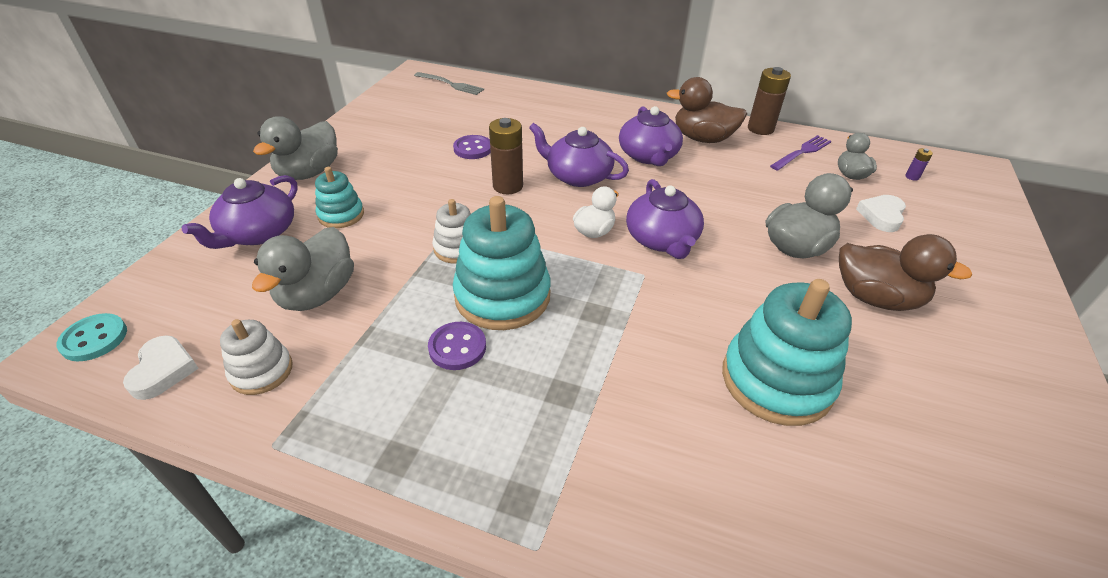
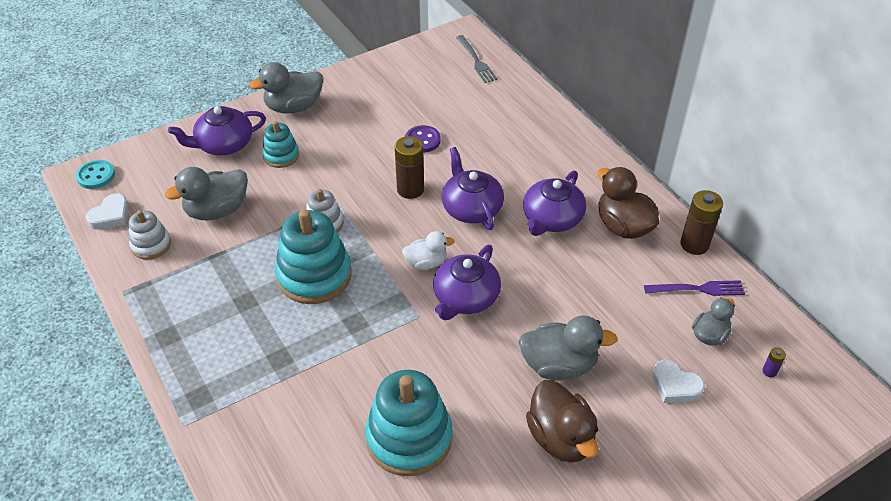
camera: 40 degrees right, 5 degrees up
(457, 347) = (255, 293): purple button -> none
(881, 216) = (675, 385): white heart -> white heart turned 120 degrees counterclockwise

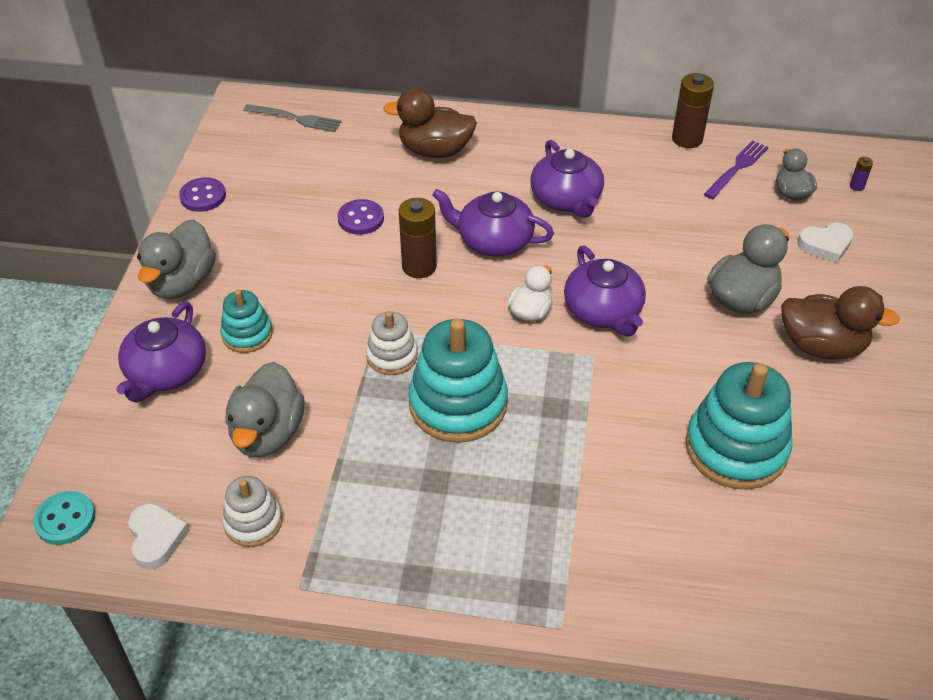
camera: 50 degrees left, 0 degrees up
(368, 70) = (203, 196): none -> purple button
(623, 226) = (623, 164): brown duck -> brown duck (435, 151)

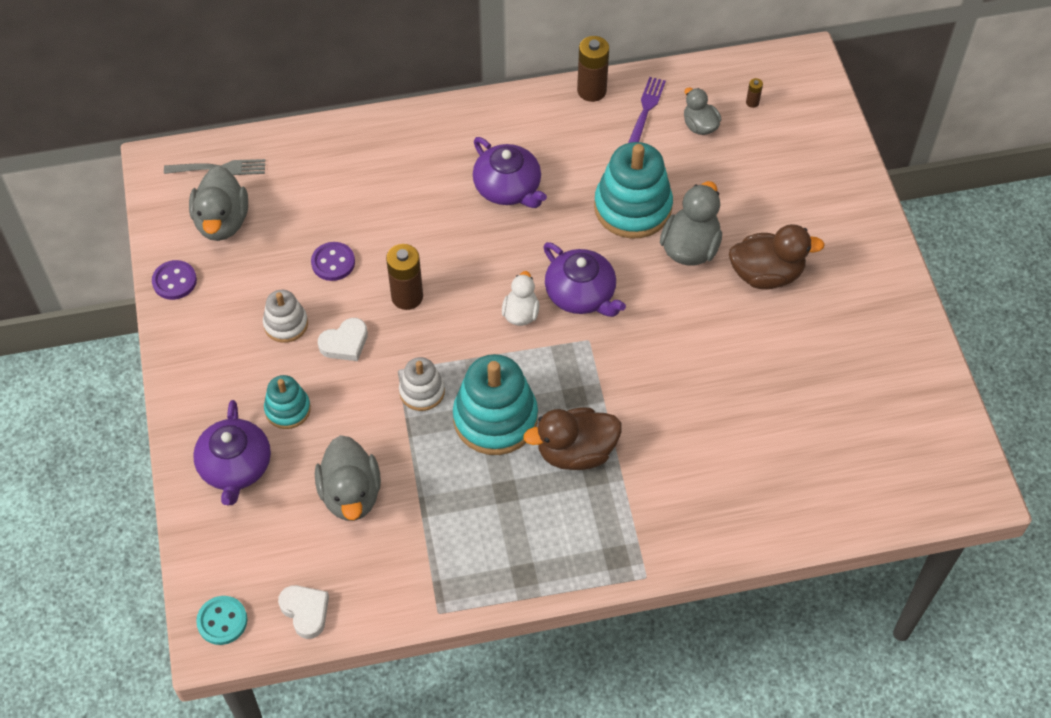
camera: 20 degrees left, 10 degrees up
(182, 283) = (203, 377): grey duck -> grey duck (222, 222)
(253, 522) = (376, 573): white stacking toy -> white stacking toy (286, 324)
(435, 151) = (368, 168): brown duck -> brown duck (575, 452)
(493, 240) = (461, 250): purple teapot -> none
(736, 448) = (727, 388): turquoise stacking toy -> turquoise stacking toy (632, 207)
(825, 245) = (742, 173): white heart -> white heart (345, 343)
(857, 186) = (752, 102): purple battery -> brown battery

